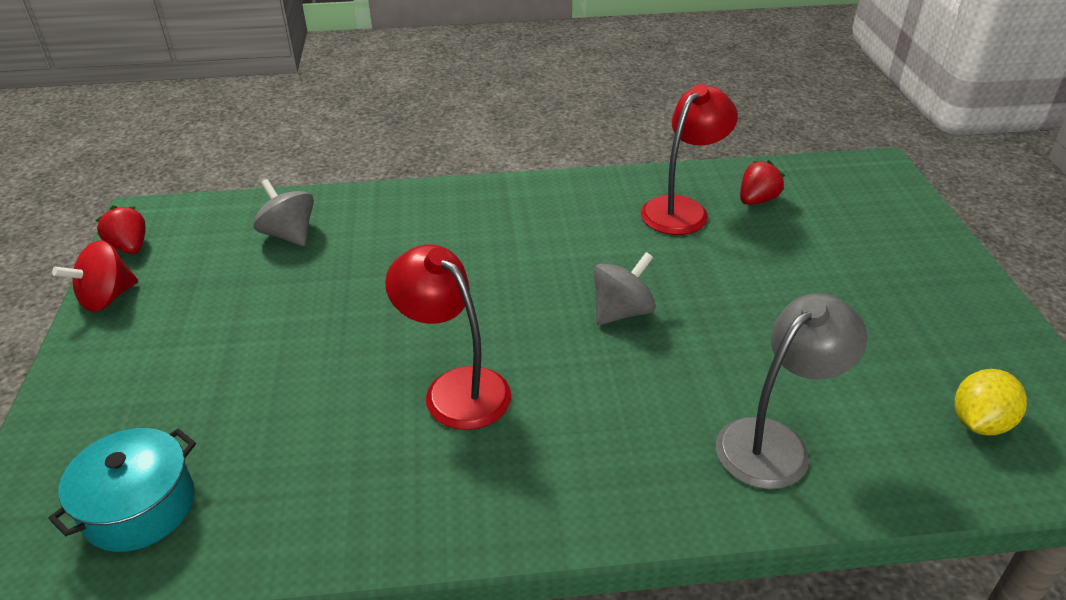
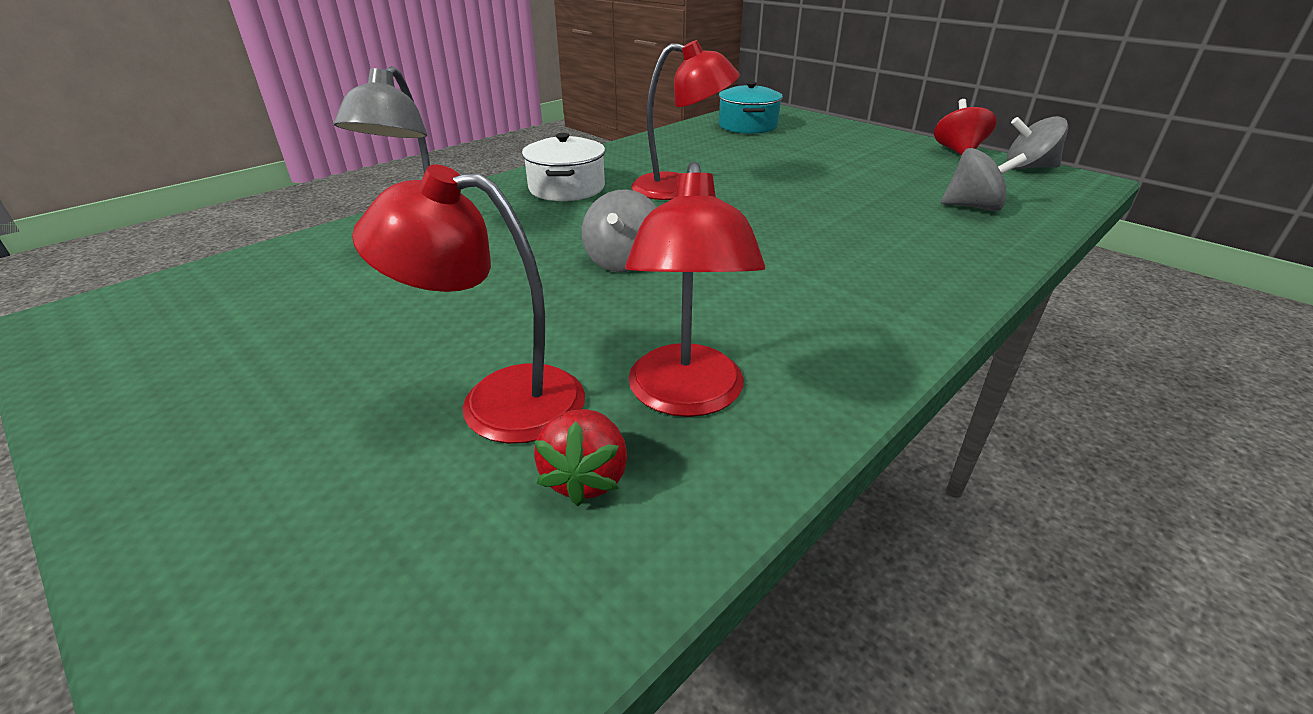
camera: 140 degrees right, 5 degrees down
(130, 247) = (1028, 167): red strawberry -> grey spinning top
(567, 459) = (567, 188): none -> white pot
(779, 246) = (497, 402): none -> red lamp
(979, 422) = (214, 304): yellow lemon -> none

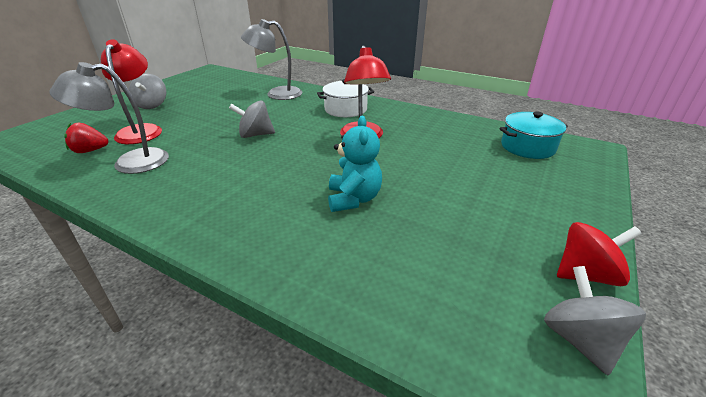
camera: 75 degrees right, 0 degrees up
(686, 397) = (130, 162): red lamp -> grey lamp
(849, 210) = (353, 199): none -> turquoise teddy bear
(973, 207) = (396, 269): grey spinning top -> grey spinning top (152, 105)

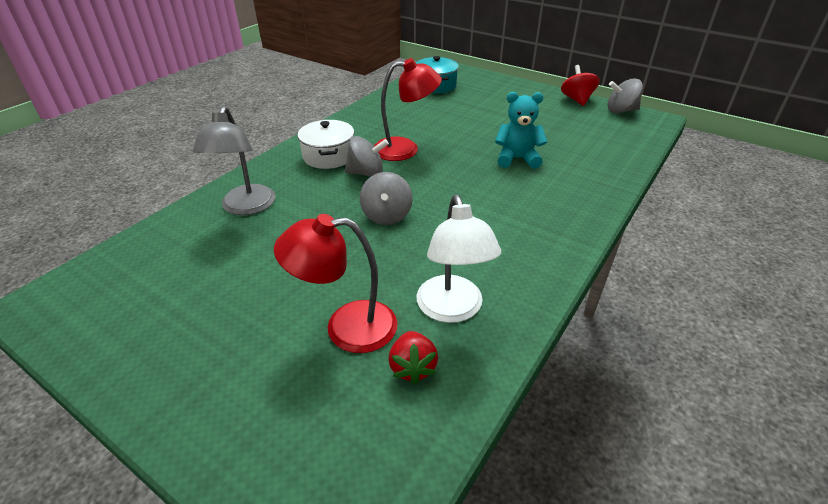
camera: 85 degrees left, 5 degrees up
(130, 162) = (452, 310): grey lamp -> white lamp
(152, 105) = (229, 344): grey spinning top -> grey spinning top (366, 173)

